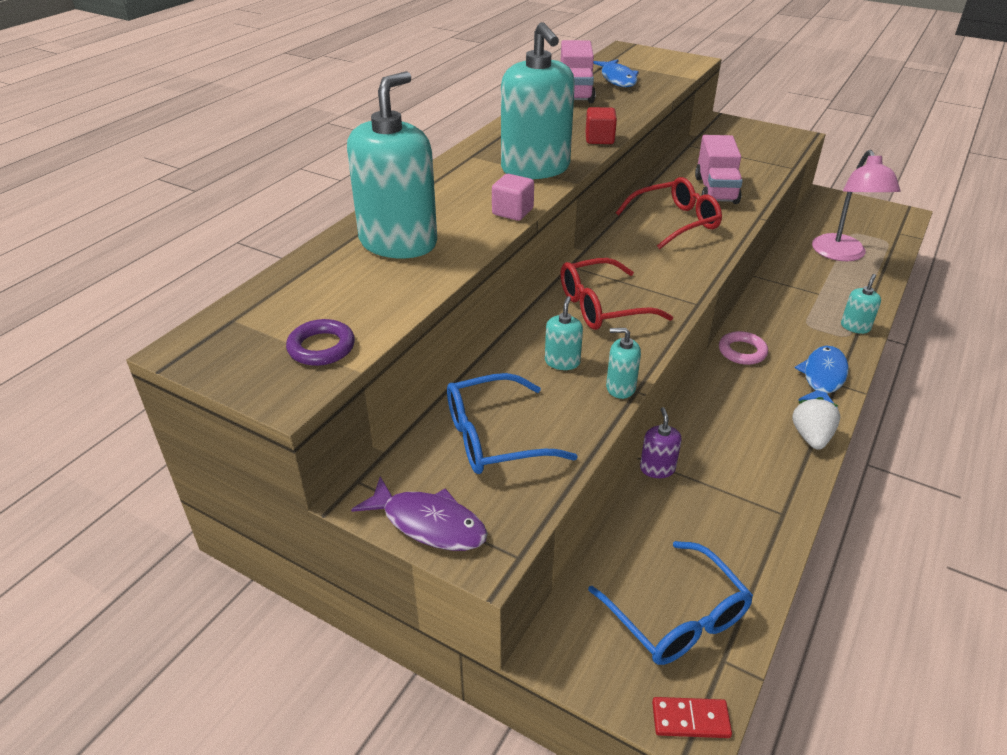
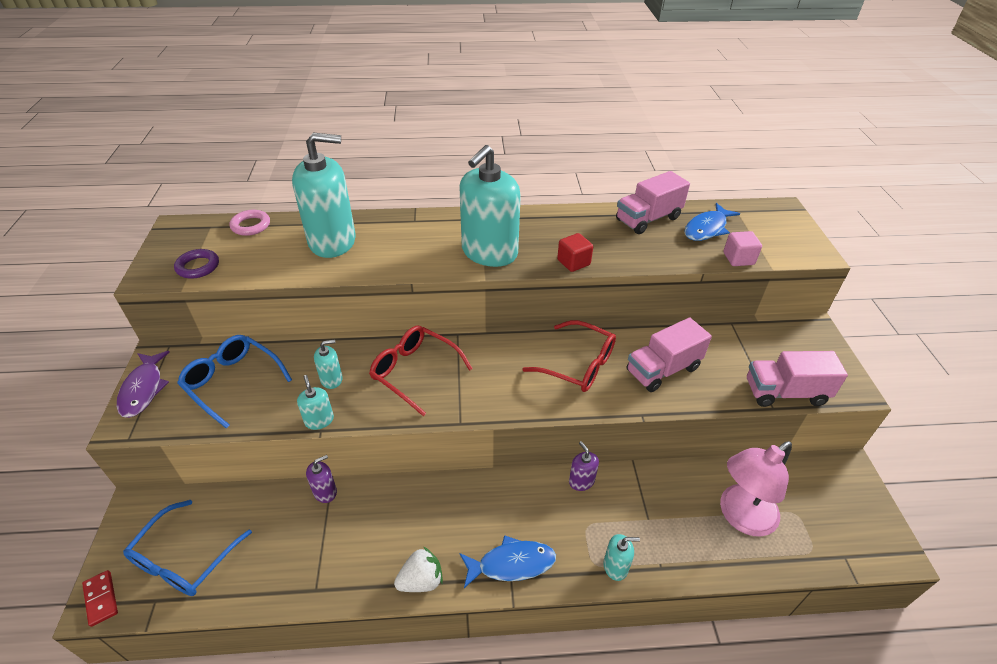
camera: 55 degrees right, 5 degrees up
(512, 212) = (412, 268): pink cube -> pink cube (738, 259)
(742, 351) = (506, 492): pink ring -> pink ring (251, 225)
(758, 308) = (581, 481): none -> purple soap dispenser
(781, 158) = (785, 392): none -> pink truck

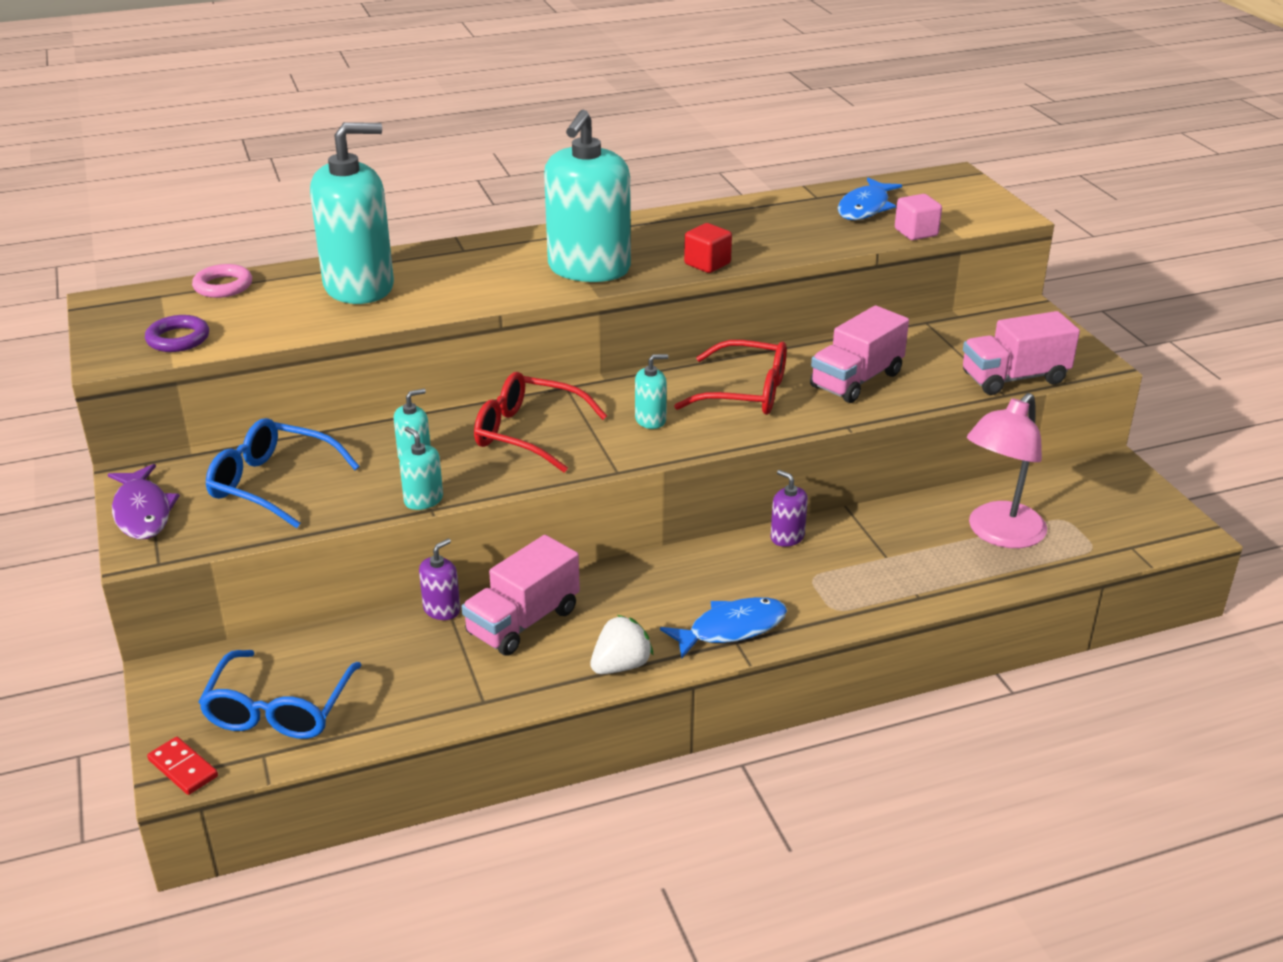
camera: 15 degrees left, 10 degrees down
(615, 566) = (863, 606): turquoise soap dispenser -> turquoise soap dispenser (650, 420)
(648, 219) = (784, 208): pink truck -> pink truck (523, 622)

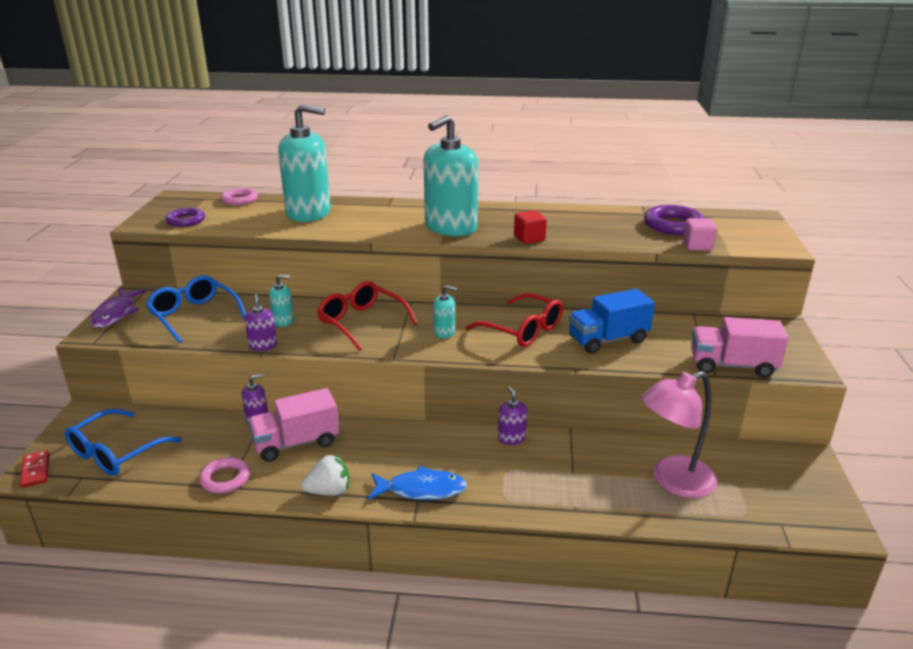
camera: 25 degrees right, 5 degrees down
(423, 500) = (263, 346): turquoise soap dispenser -> purple soap dispenser
(471, 693) = (225, 479): none -> pink ring
(856, 380) = (608, 340): pink truck -> blue truck
(865, 208) = (673, 225): blue fish -> purple ring

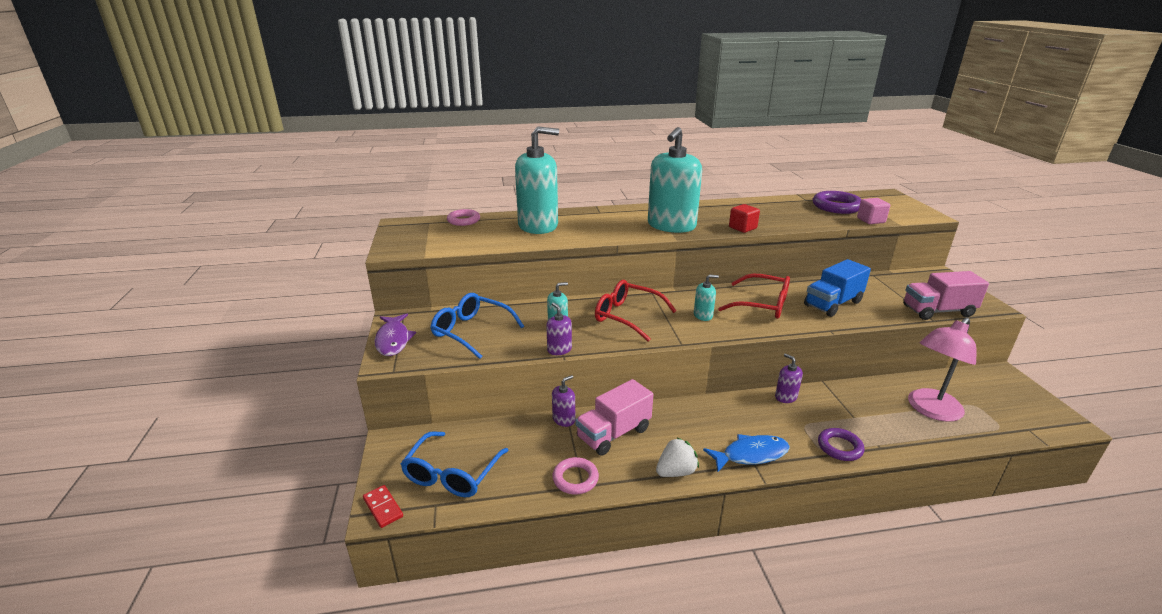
camera: 15 degrees left, 0 degrees up
(186, 220) = (431, 244): purple ring -> purple ring (839, 447)

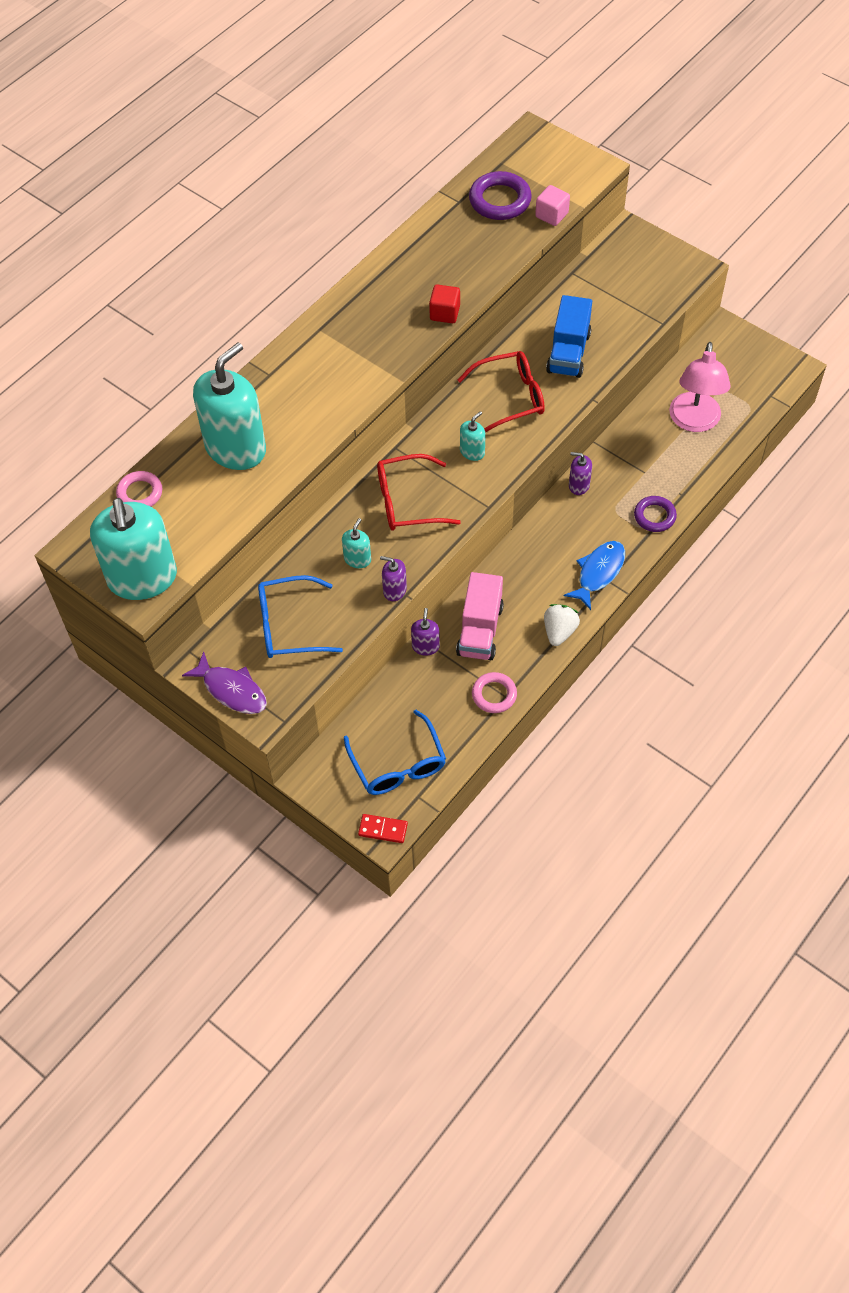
camera: 40 degrees left, 30 degrees up
(671, 226) = (372, 355): turquoise soap dispenser -> turquoise soap dispenser (142, 578)
(937, 311) = (659, 305): pink truck -> none

